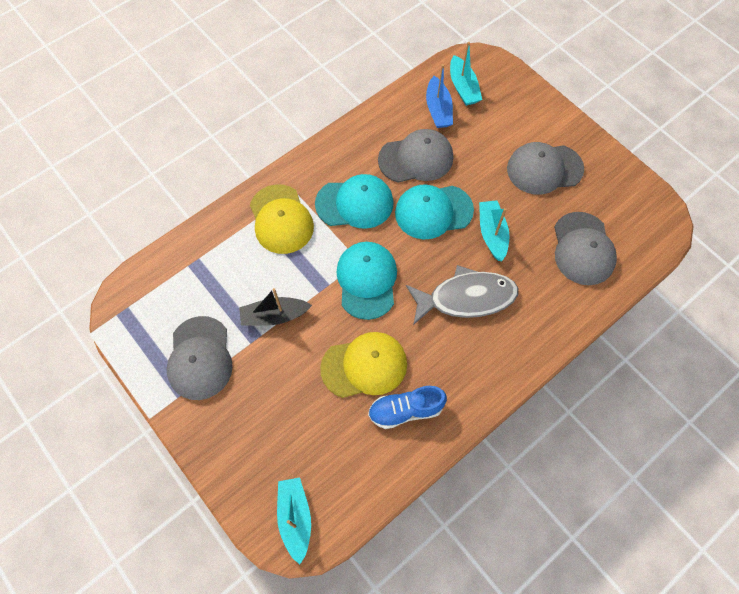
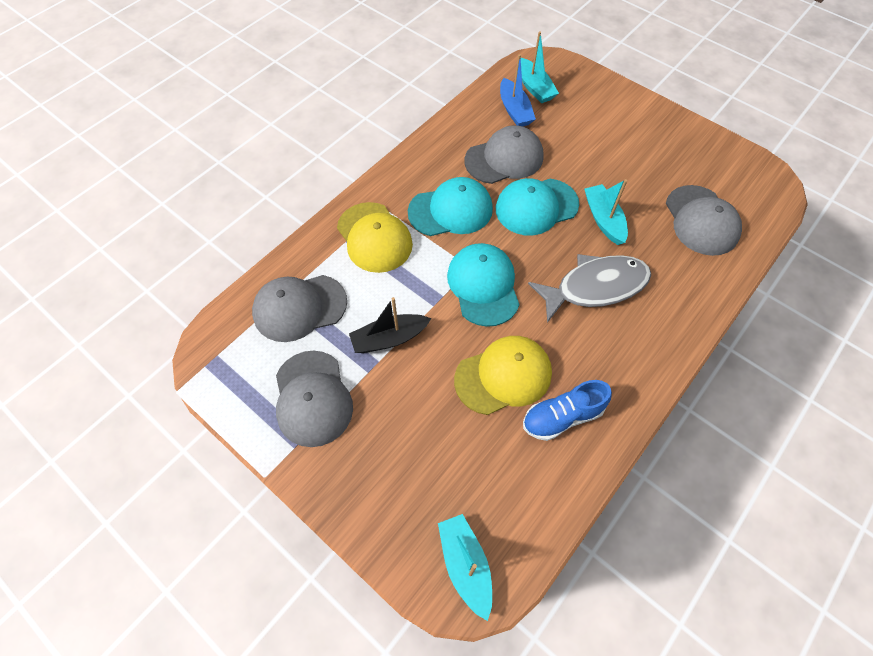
camera: 10 degrees left, 5 degrees down
(544, 169) = (638, 151): grey cap -> grey cap (299, 308)

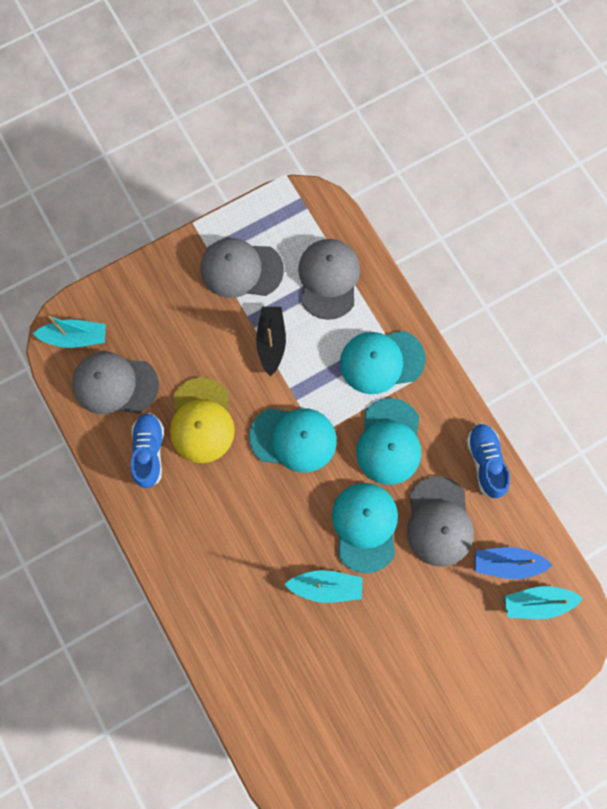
camera: 110 degrees right, 15 degrees up
(374, 237) = (381, 361): yellow cap -> turquoise cap
(438, 142) = (485, 462): none -> blue shoe
(595, 287) = (254, 539): grey fish -> none
(701, 220) = (289, 687): grey cap -> grey cap (115, 384)

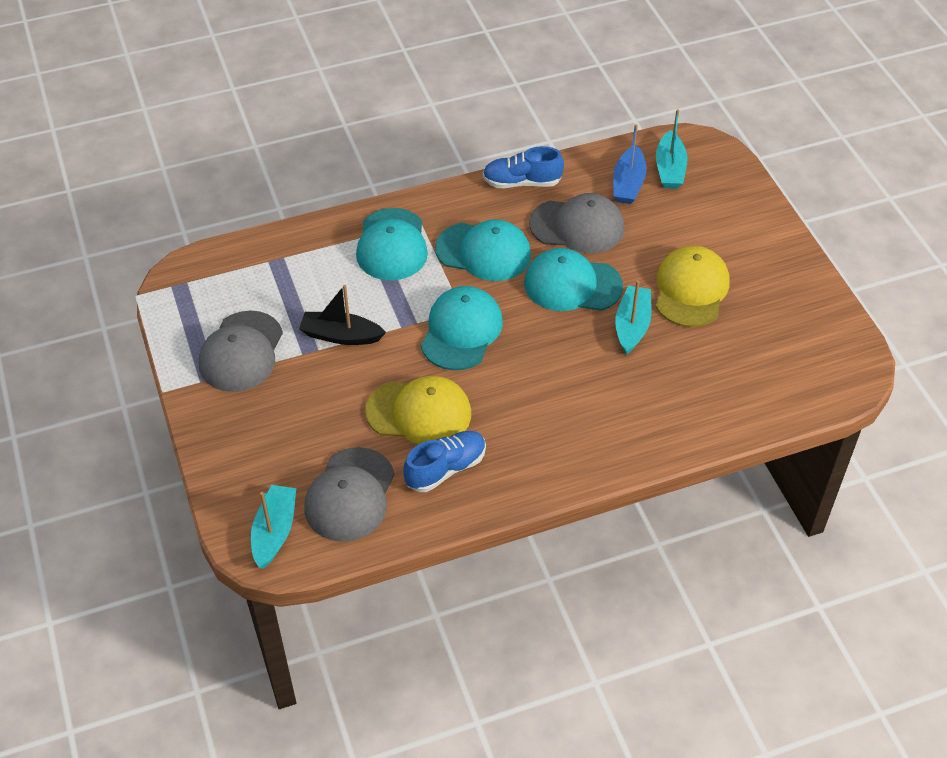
camera: 80 degrees left, 25 degrees down
(149, 452) = (445, 469): blue shoe -> blue shoe turned 135 degrees clockwise
(328, 279) = (281, 275): grey cap -> none
(380, 637) = (691, 289): none -> yellow cap

